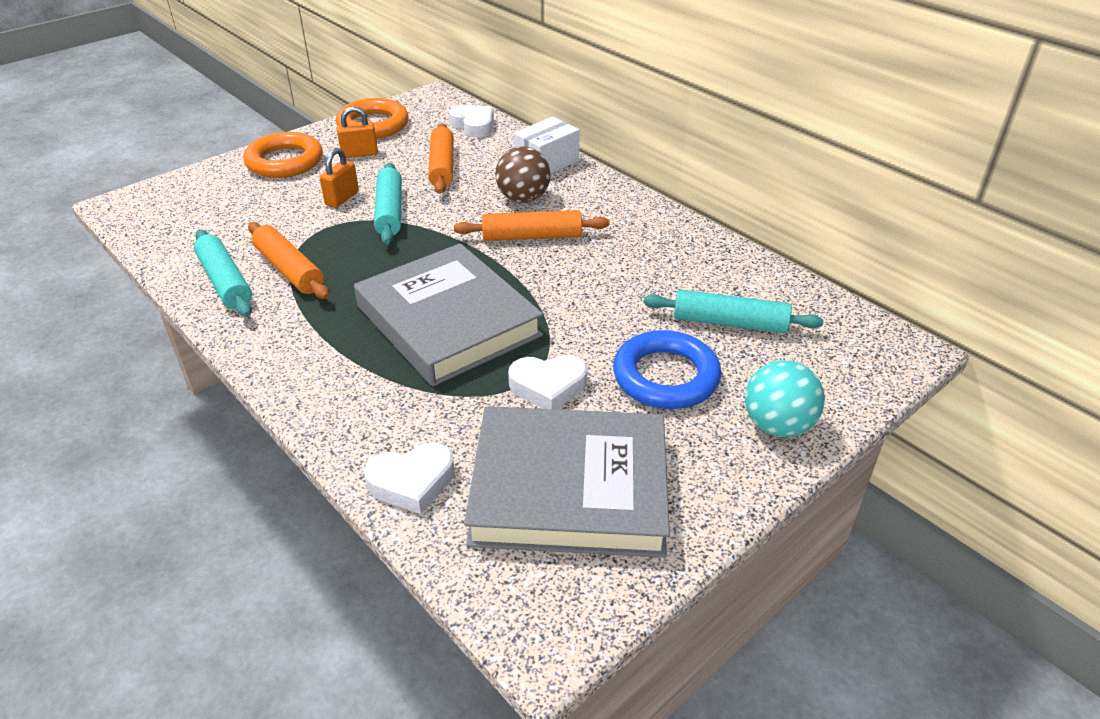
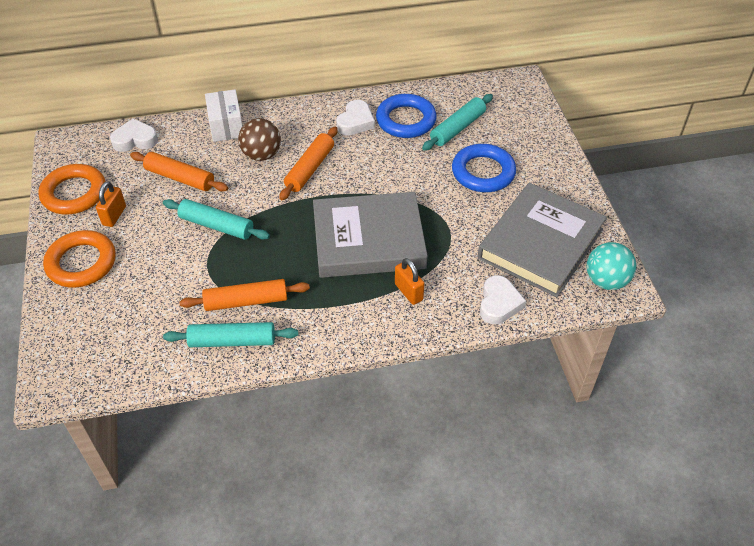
camera: 60 degrees left, 10 degrees up
(342, 198) = (173, 245): orange padlock -> orange padlock (408, 292)
(548, 386) = (459, 220): white heart -> white heart (355, 122)
(694, 275) = (406, 120): none -> blue ring
(777, 425) = (544, 151): turquoise ball -> turquoise ball (606, 281)

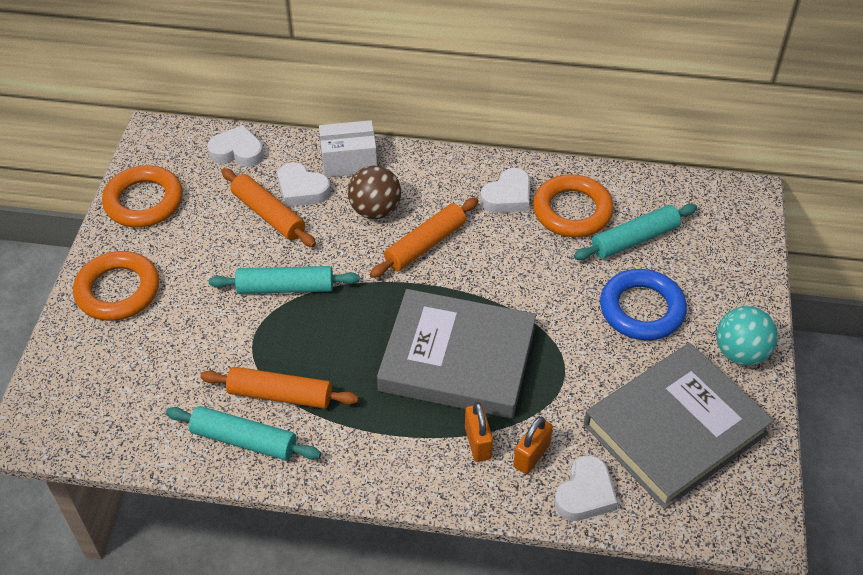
camera: 20 degrees right, 0 degrees up
(114, 216) = (176, 242): orange padlock -> orange padlock (531, 456)
(198, 154) = (302, 189): none -> white heart
(216, 226) = (285, 288): turquoise rolling pin -> turquoise rolling pin turned 45 degrees counterclockwise
(226, 126) = (349, 161): white box -> white box turned 75 degrees clockwise
(406, 120) = (572, 211): blue ring -> orange ring
(606, 281) = (740, 507): turquoise ball -> turquoise ball (740, 353)

